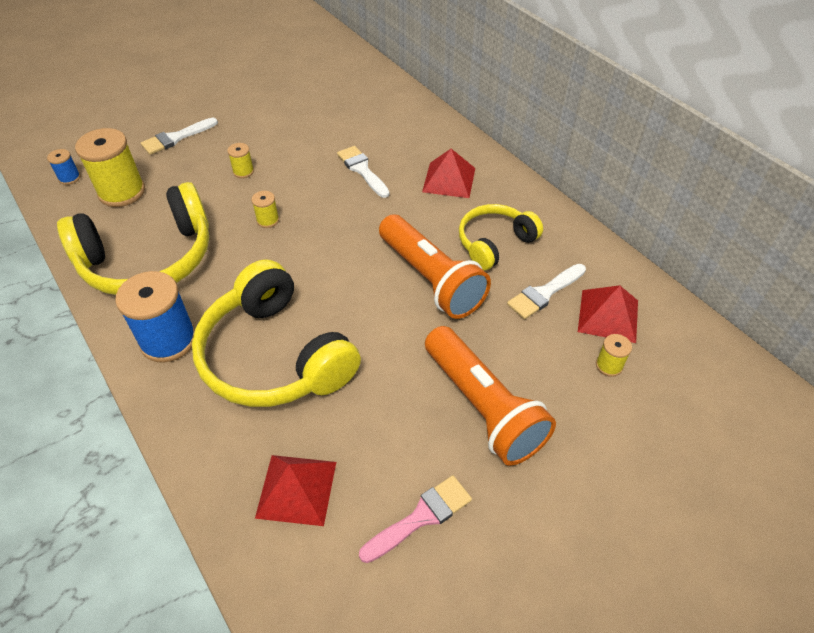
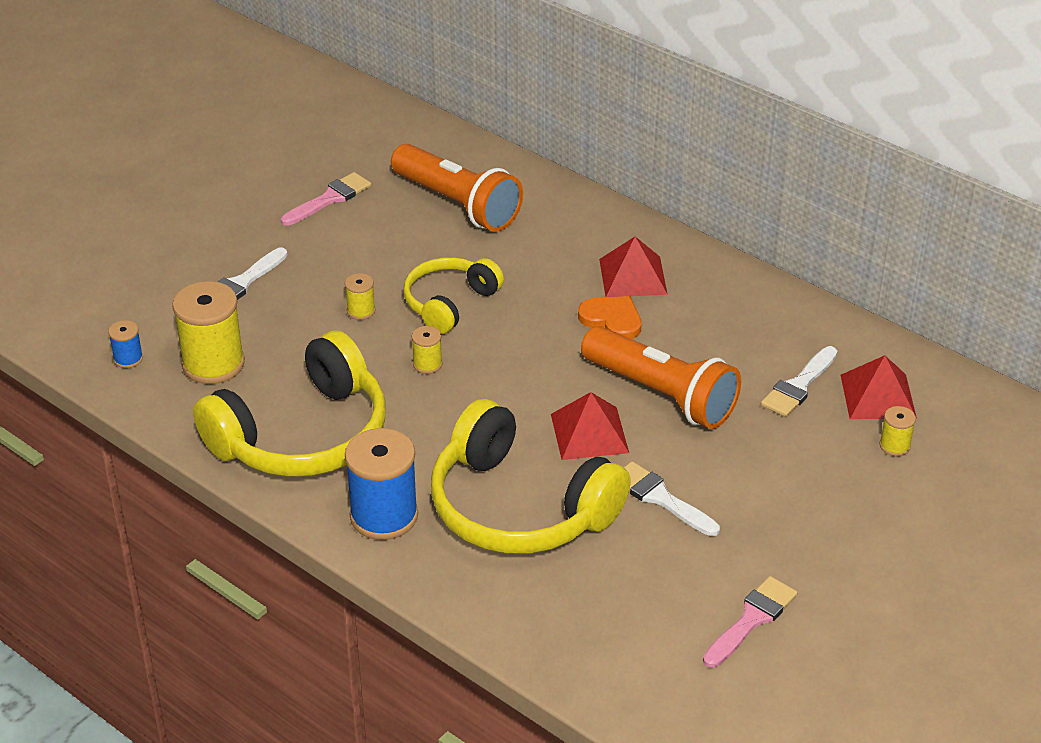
camera: 15 degrees left, 10 degrees down
(266, 91) = (330, 199): none -> pink brush
(296, 489) = (611, 623): red pyramid -> red pyramid (589, 433)
(362, 170) = (516, 283): white brush -> white brush (660, 498)
(419, 210) = (612, 319): none -> orange heart
(483, 407) = (775, 511): orange flashlight -> orange flashlight (458, 204)
(494, 243) = (719, 341): yellow headphones -> yellow headphones (449, 303)

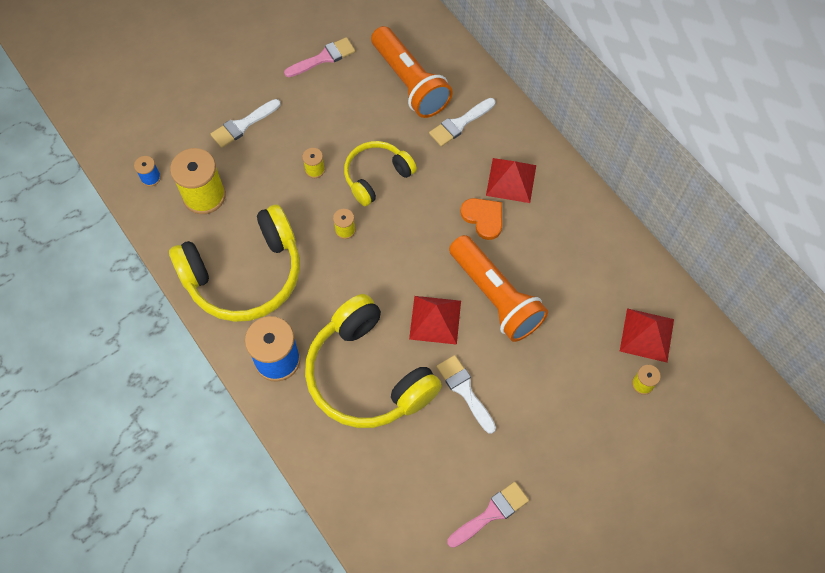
camera: 15 degrees right, 25 degrees up
(798, 386) = (594, 311): white brush -> white brush (459, 124)

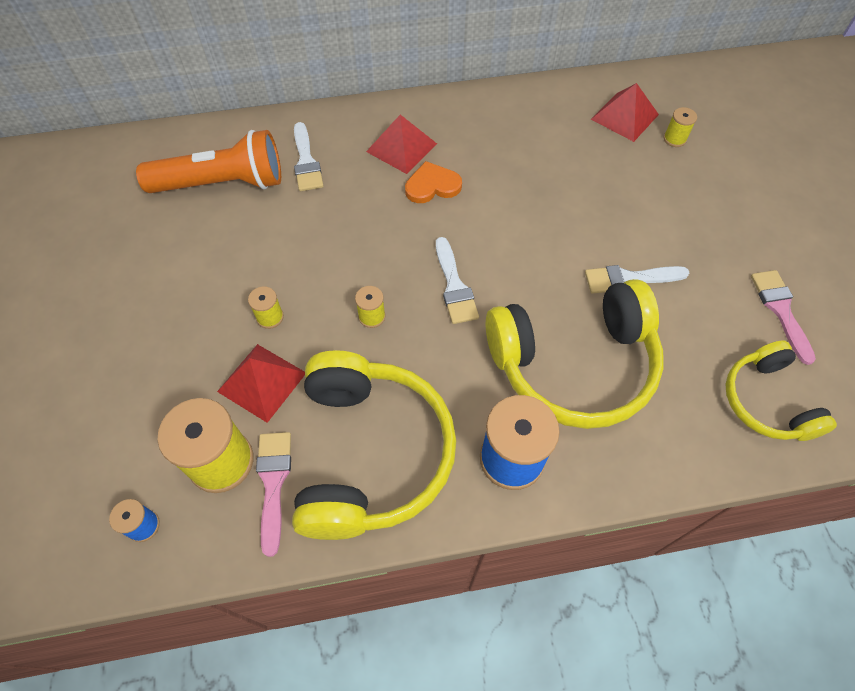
camera: 65 degrees left, 5 degrees down
(243, 125) = (148, 374): white brush -> white brush (454, 286)
(323, 58) = (123, 250): pink brush -> pink brush (273, 483)
(376, 176) = (320, 259): yellow headphones -> yellow headphones (766, 401)
(435, 320) = (532, 273): red pyramid -> red pyramid (262, 382)
(495, 296) = (530, 211): orange flashlight -> none

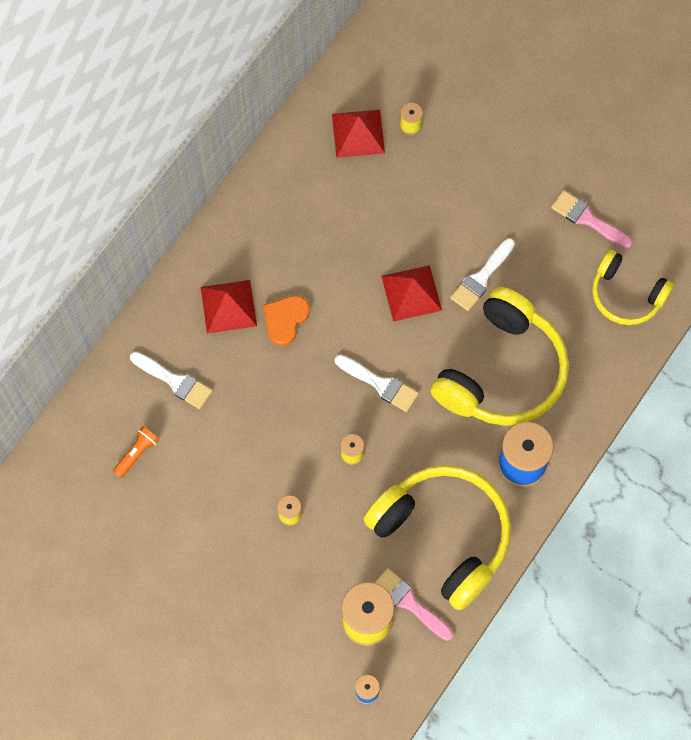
camera: 45 degrees left, 10 degrees up
(222, 183) = (137, 453): orange flashlight -> orange flashlight, size x0.42
(262, 382) = (334, 556): red pyramid -> red pyramid (411, 293)

